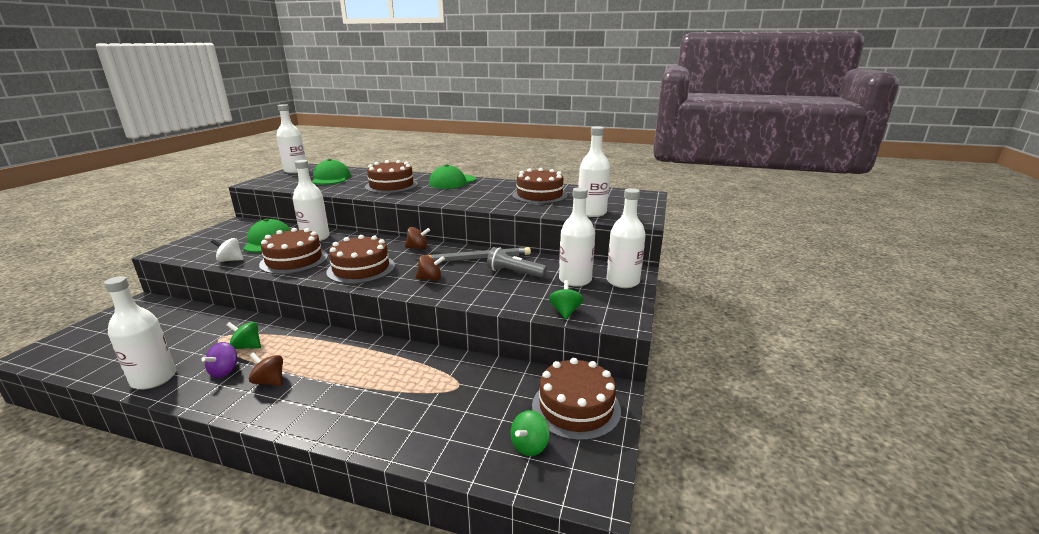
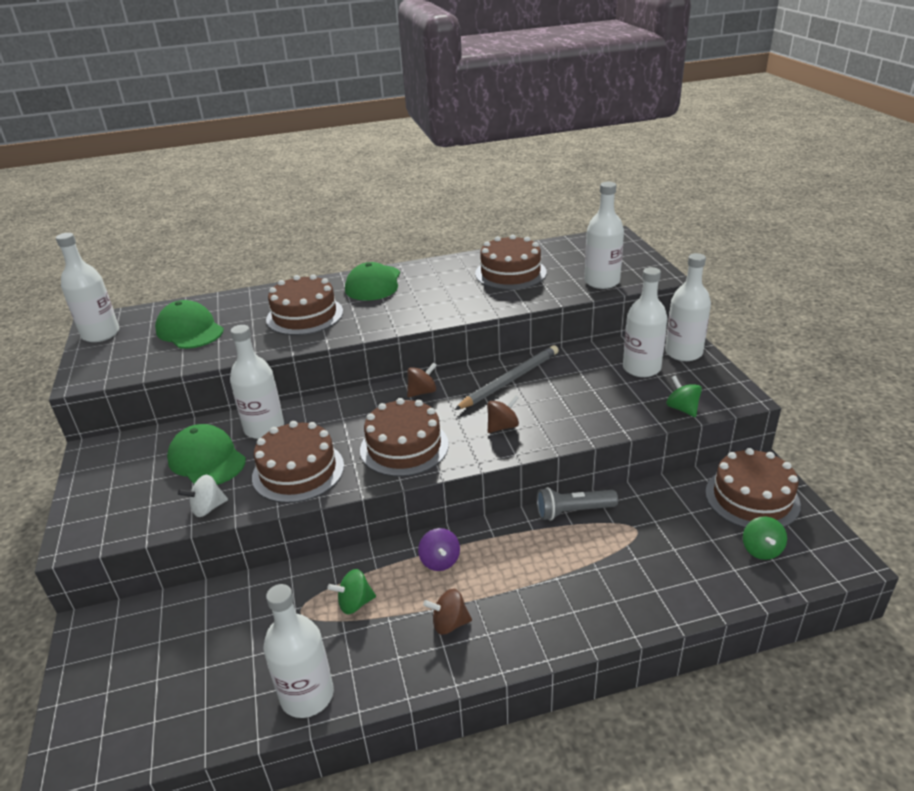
camera: 30 degrees left, 10 degrees up
(224, 371) = (379, 641): purple spinning top -> purple spinning top (440, 561)
(514, 273) = (574, 383): grey flashlight -> grey flashlight (573, 511)

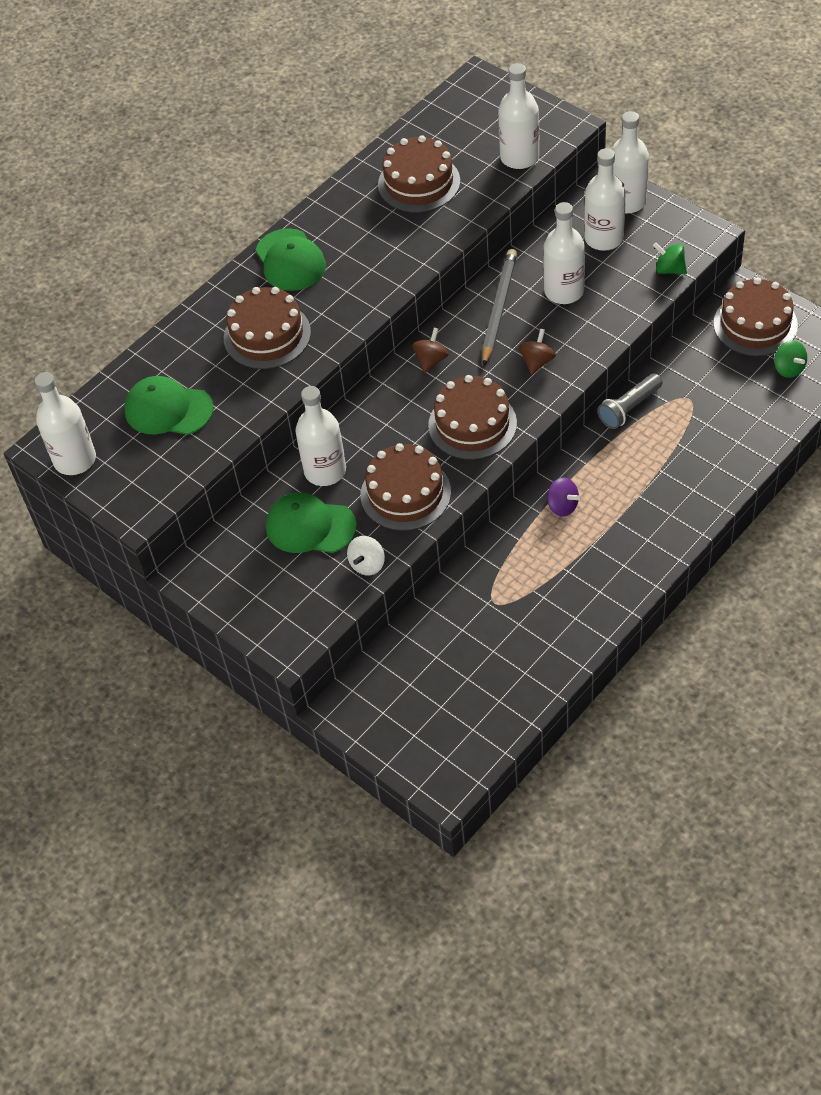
camera: 30 degrees left, 20 degrees up
(307, 695) = (562, 651): white bottle -> white bottle (564, 291)
(355, 603) = (529, 573): green spinning top -> none
(449, 623) = (613, 548): brown spinning top -> none

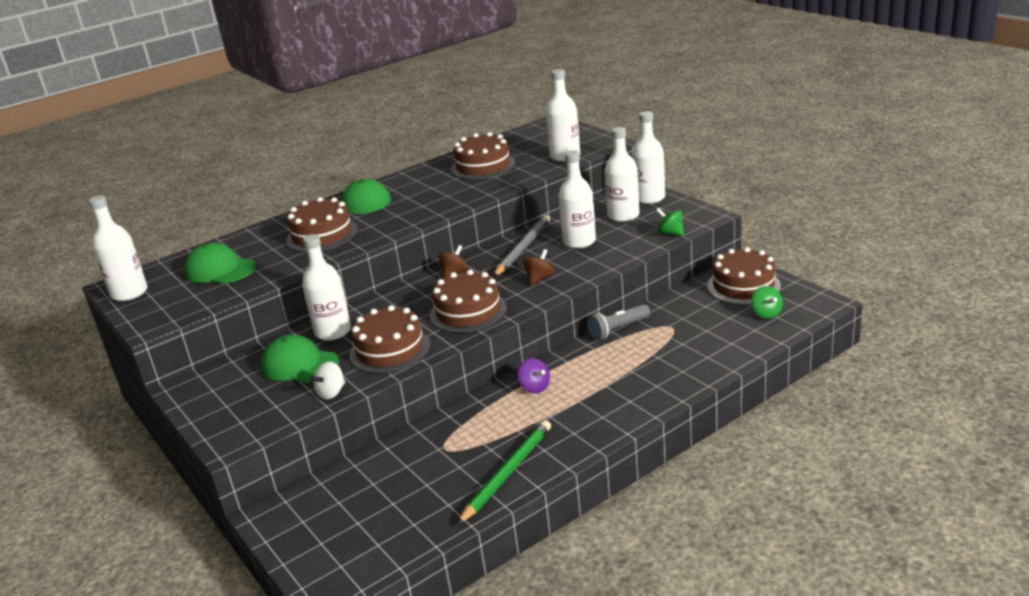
camera: 10 degrees right, 25 degrees down
(571, 626) = (507, 473): none -> green pencil

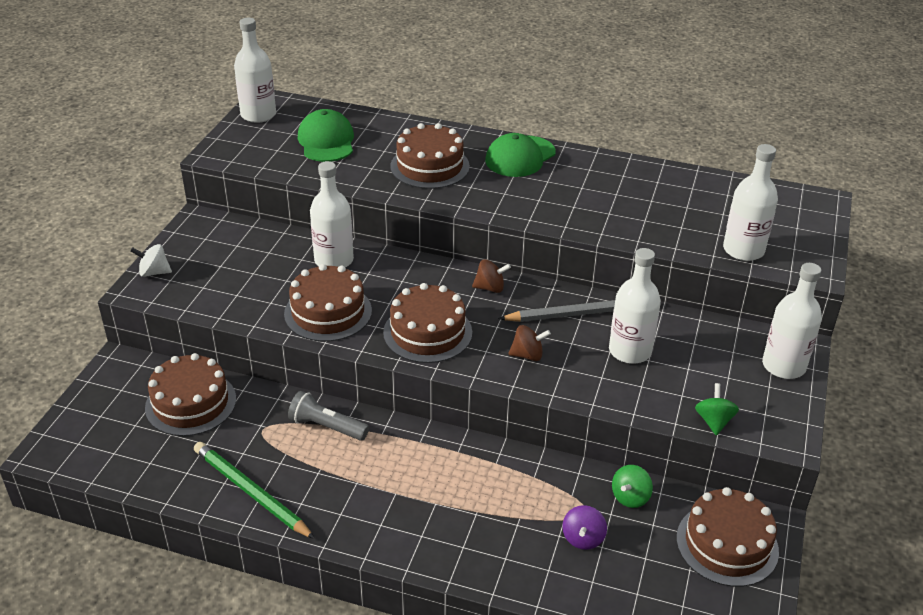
camera: 50 degrees right, 10 degrees up
(299, 365) = (270, 268): green cap -> none
(331, 393) = (240, 310): white spinning top -> white spinning top (154, 272)
(483, 166) = (661, 200): brown cake -> brown cake (191, 403)
(507, 473) = (251, 492): green pencil -> green pencil turned 135 degrees counterclockwise
(534, 387) = (396, 448): purple spinning top -> purple spinning top (583, 538)
(618, 329) = (546, 466): grey flashlight -> grey flashlight (327, 427)
(623, 215) = (720, 361): white bottle -> none
(766, 314) = (681, 592): green spinning top -> green spinning top (630, 497)

